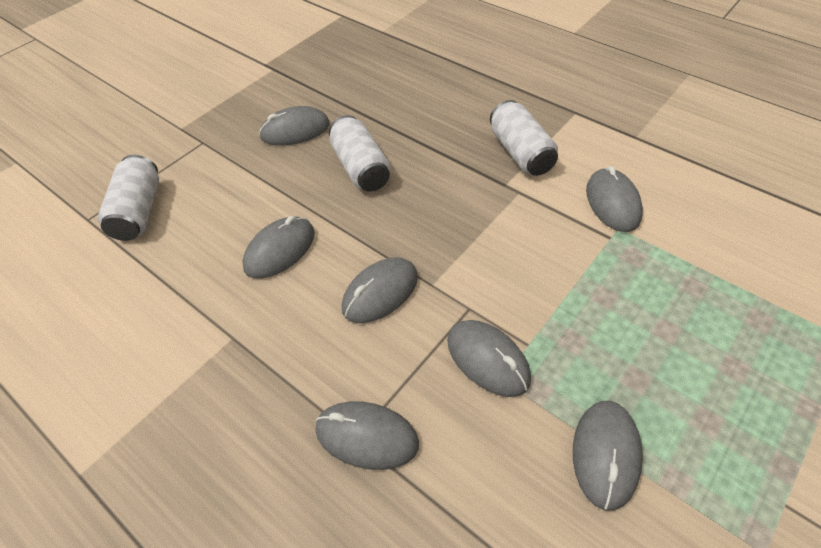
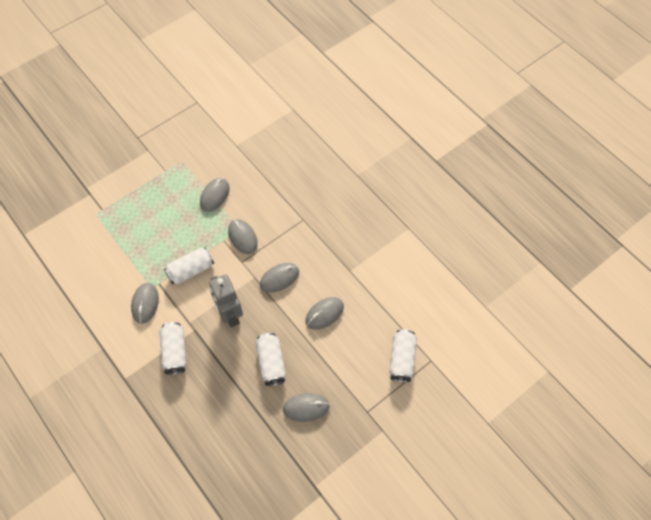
camera: 170 degrees left, 10 degrees up
(366, 436) = (299, 219): grey mouse -> none
(454, 215) = (229, 315): none -> grey robot
(563, 270) = (190, 271): none -> white can

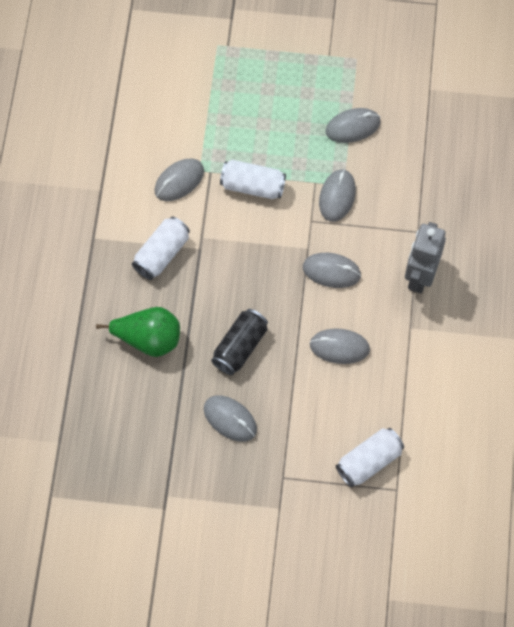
camera: 45 degrees right, 5 degrees up
(215, 406) = (148, 339): none -> green pear
(229, 315) = (247, 264): grey robot -> grey robot (420, 276)
(271, 363) = (240, 347): white can -> black can

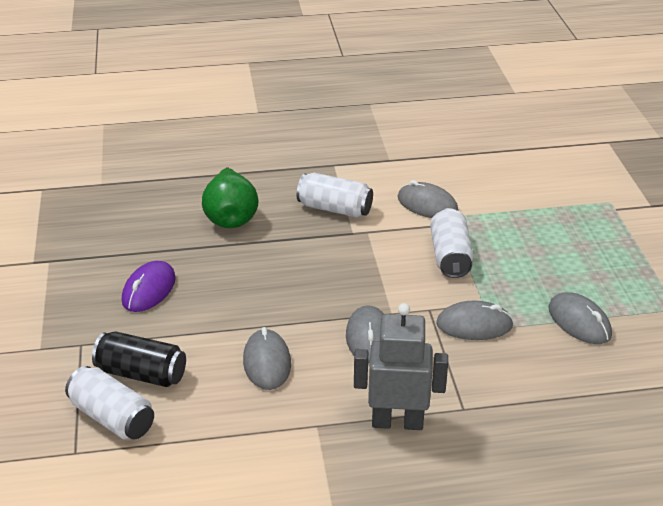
camera: 75 degrees right, 30 degrees down
(230, 419) = (149, 290): grey mouse -> purple mouse
(240, 347) = (242, 281): black can -> black can (141, 373)

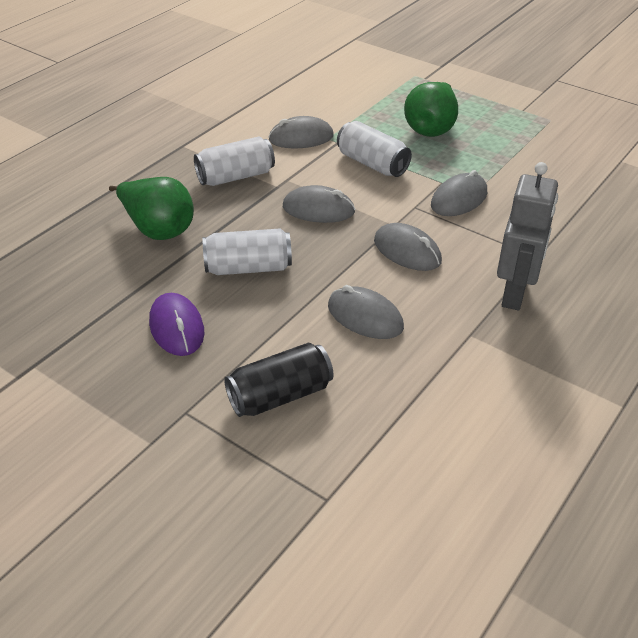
camera: 45 degrees left, 5 degrees up
(112, 417) = (312, 447): white can -> white can (248, 268)
(397, 422) = (515, 293): grey robot -> grey robot turned 150 degrees clockwise
(547, 255) = (431, 128): none -> green pear
(579, 322) = (514, 159): grey mouse -> grey mouse (318, 209)

